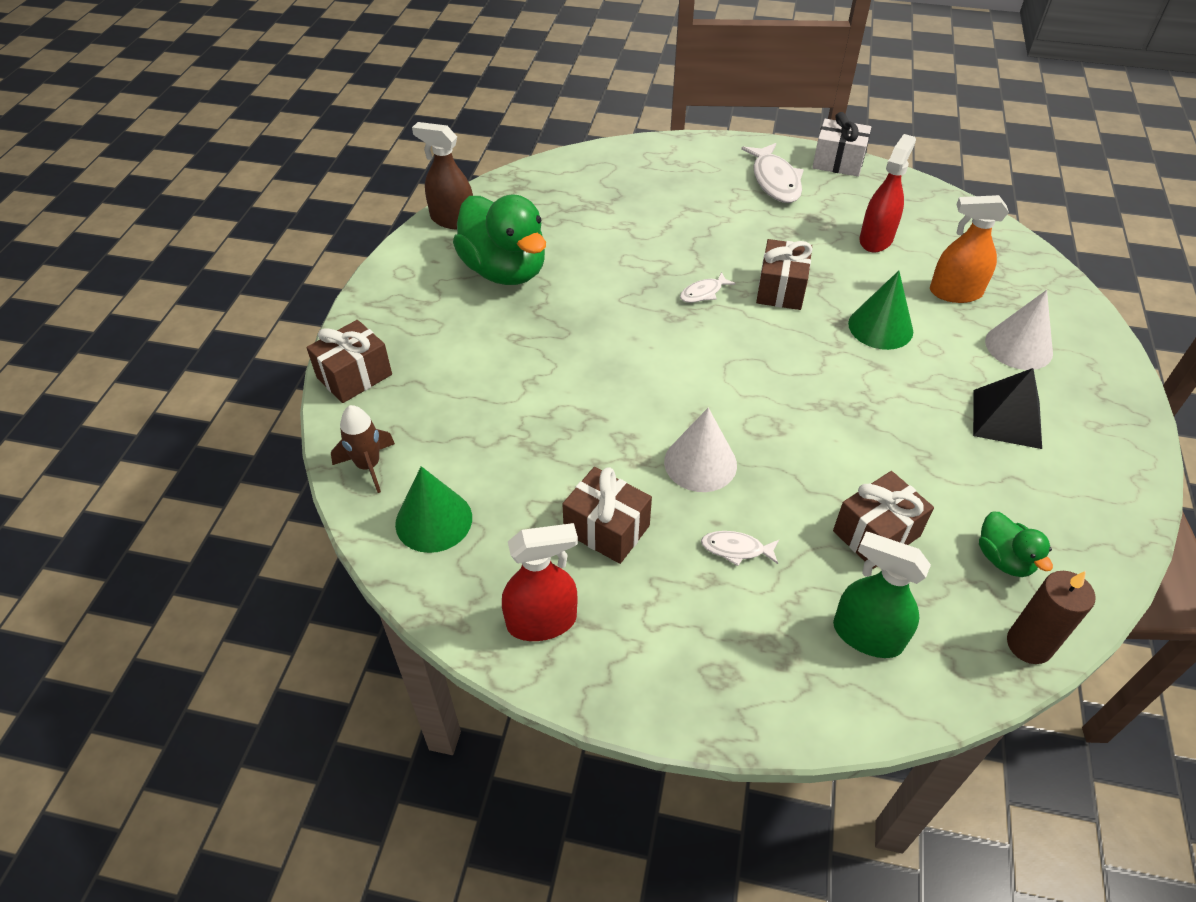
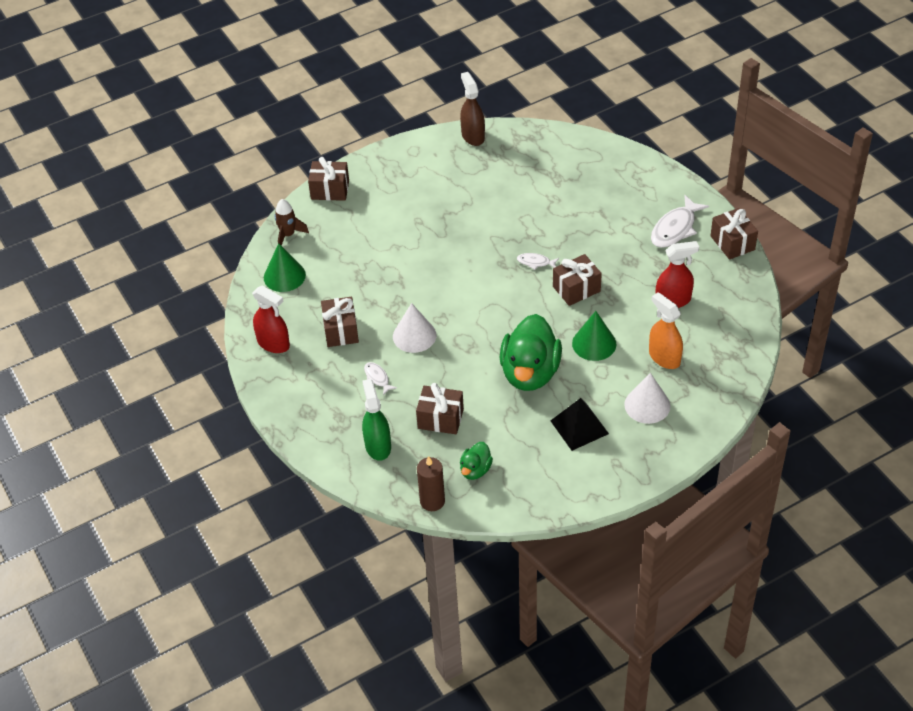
camera: 50 degrees right, 0 degrees up
(504, 271) = (459, 182): green duck -> green duck (530, 373)
(838, 162) = (732, 243): white gift -> brown gift

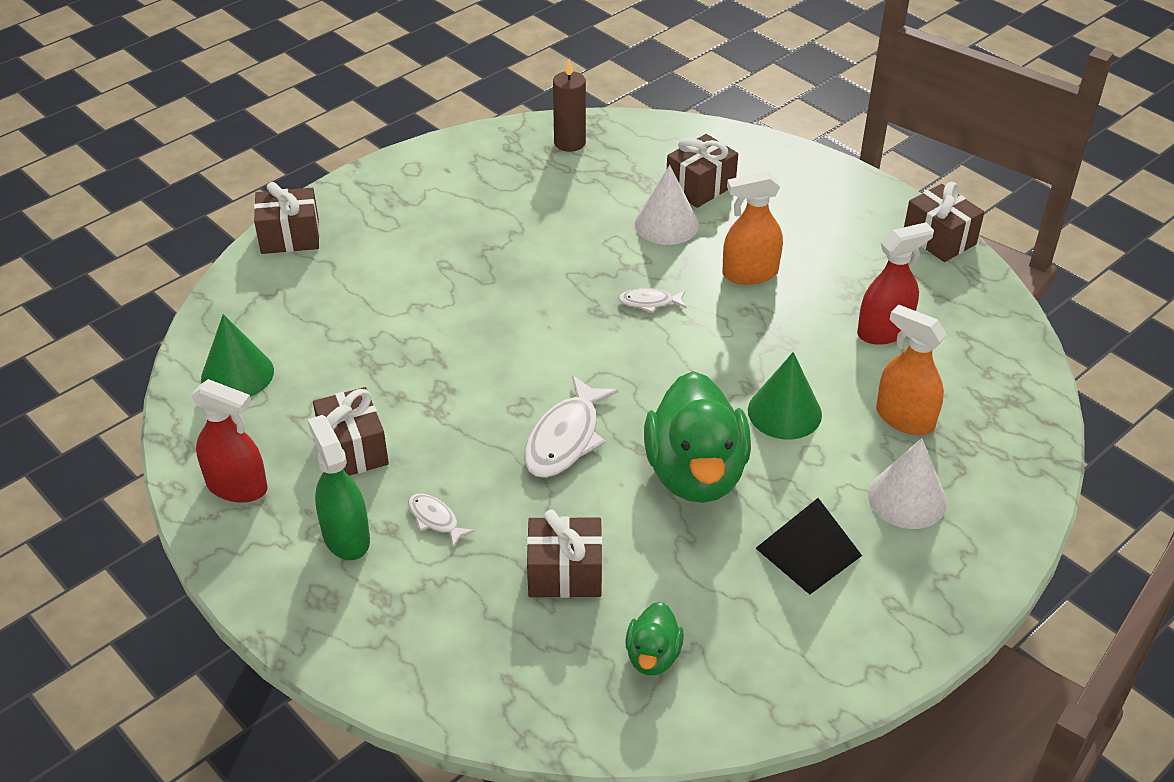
camera: 15 degrees left, 5 degrees down
(288, 235) = (232, 311): brown rocket -> none
(378, 446) = (464, 639): green spray bottle -> green spray bottle (346, 537)
(414, 335) = (482, 440): white cone -> white cone (666, 224)
(432, 501) = (591, 728): brown candle -> brown candle (569, 143)
(473, 136) = (498, 139): brown spray bottle -> none
(576, 289) = (727, 333): brown gift -> brown gift (700, 186)
(603, 251) = (749, 273): none -> orange spray bottle
(675, 228) = (846, 229): white fish -> white fish (565, 438)

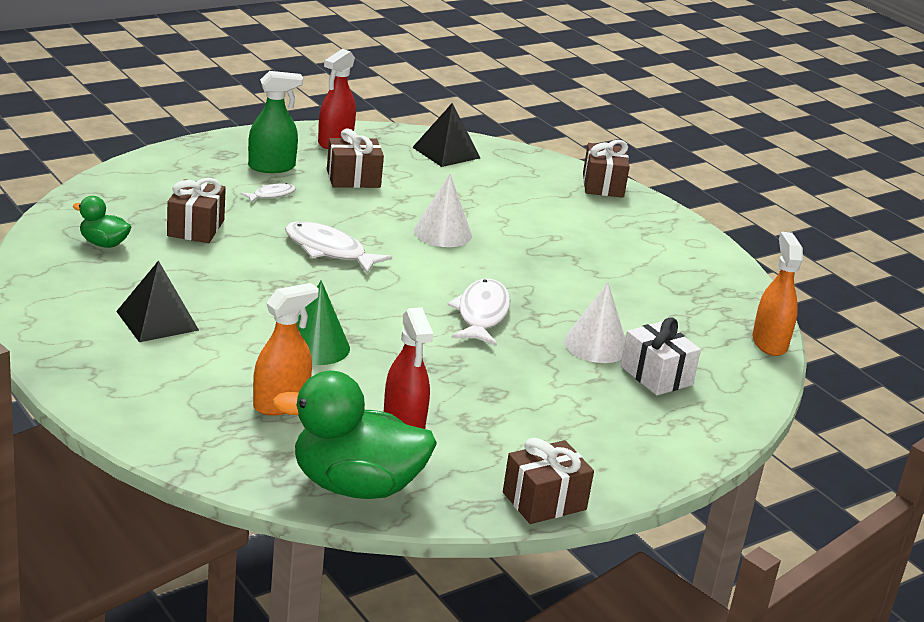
camera: 95 degrees right, 15 degrees down
(237, 374) = (446, 152): green cone -> black pyramid
(569, 143) = (735, 321): brown candle -> none
(649, 302) = (481, 314): white fish -> white fish, size x1.91
(695, 473) = (265, 293): green duck -> green duck (355, 486)
(700, 186) = (656, 375): brown gift -> white gift
(749, 273) = (510, 372): orange spray bottle -> orange spray bottle (769, 343)
(907, 498) = (186, 378): white cone -> white cone (442, 233)

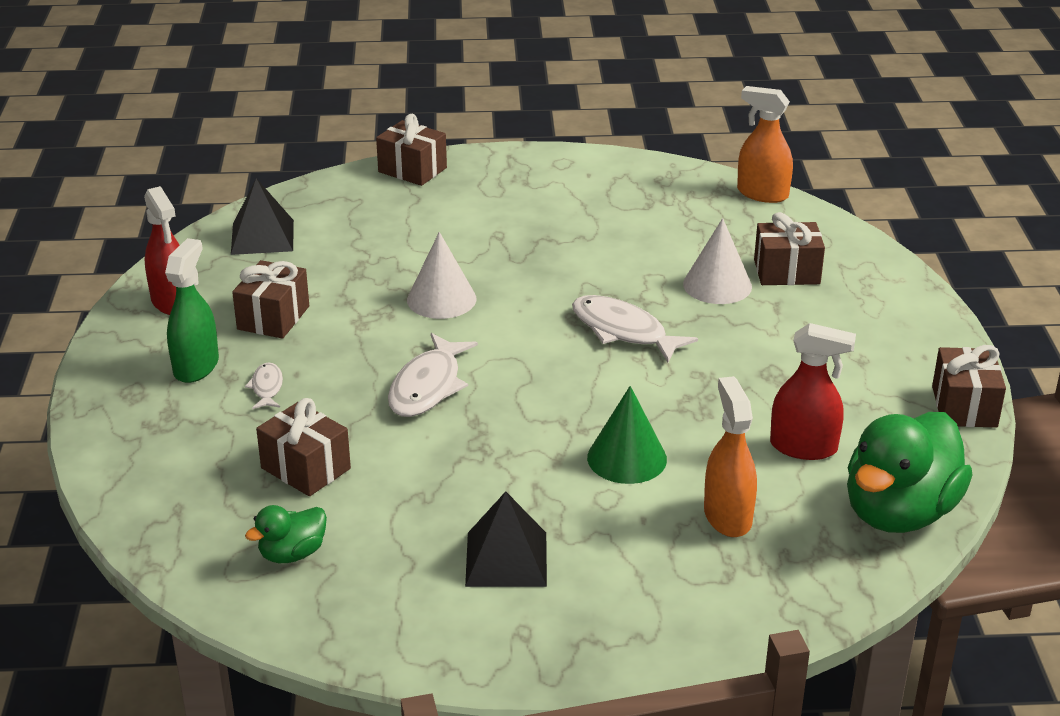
camera: 55 degrees left, 5 degrees up
(329, 250) = (428, 386): white fish -> white fish turned 45 degrees counterclockwise
(656, 375) = (786, 272): white gift -> brown gift

